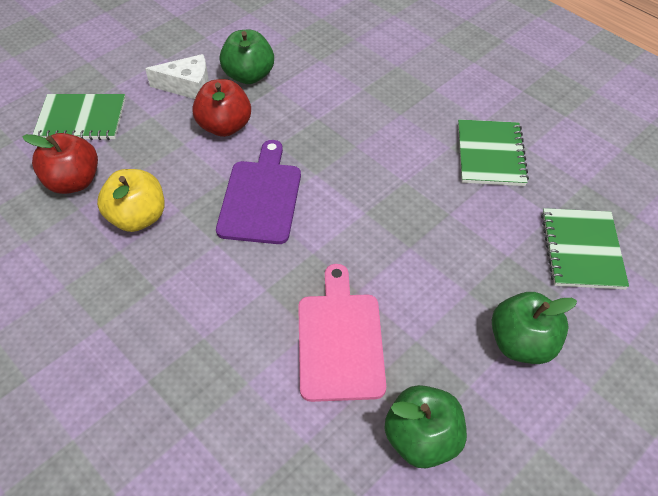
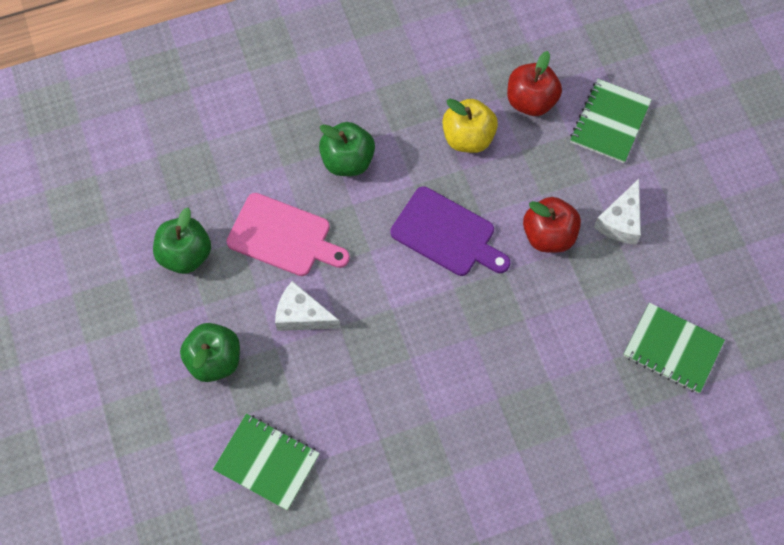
camera: 115 degrees right, 15 degrees up
(249, 76) = (614, 281): green apple -> green apple (347, 160)
(419, 283) = (302, 315): none -> white cheese
(490, 154) = (406, 452): green notebook -> green notebook (672, 349)

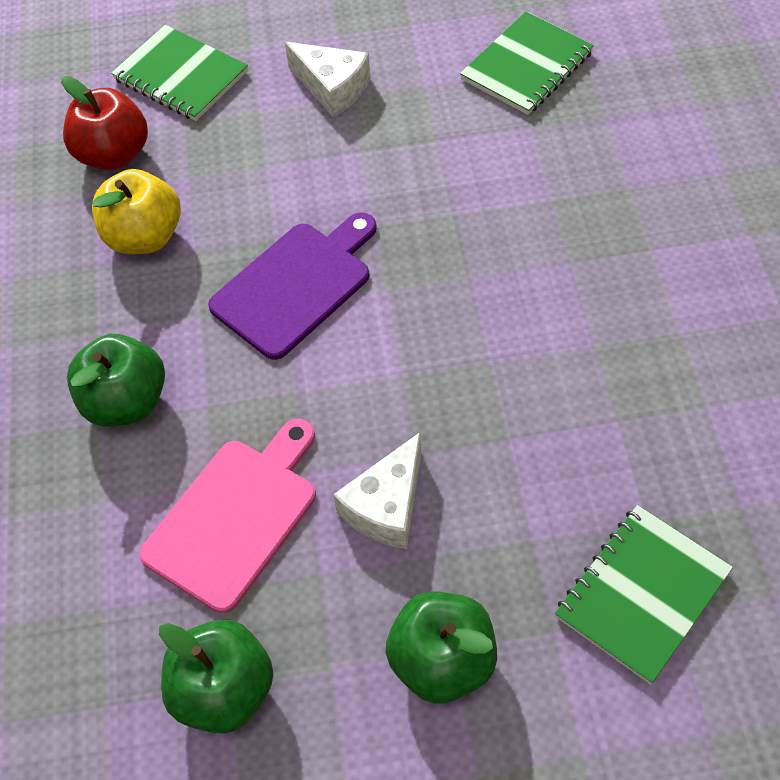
camera: 75 degrees left, 10 degrees down
(548, 235) = (331, 166): red apple -> none

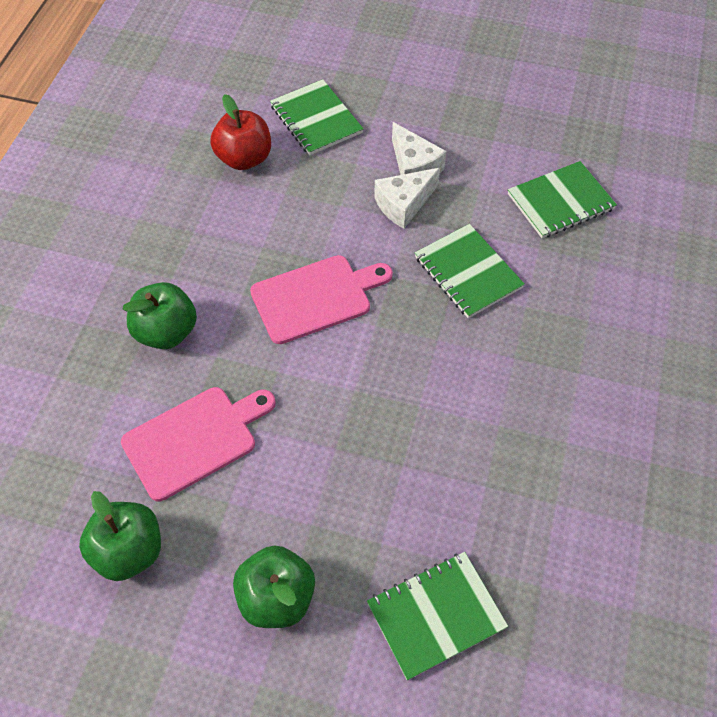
camera: 20 degrees right, 0 degrees up
(144, 236) = (235, 223): yellow apple -> none
(295, 285) = (315, 297): purple cutting board -> pink cutting board
(386, 506) = (296, 476): white cheese -> white cheese (404, 204)
(463, 186) = (467, 272): none -> green notebook

